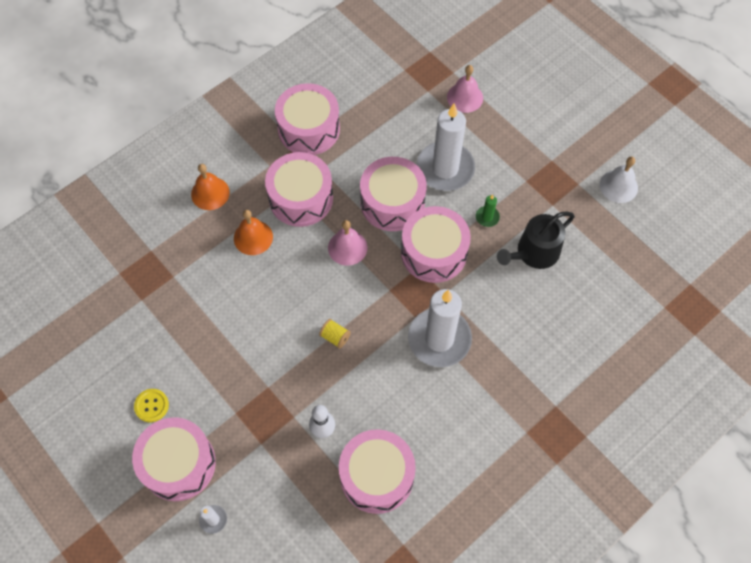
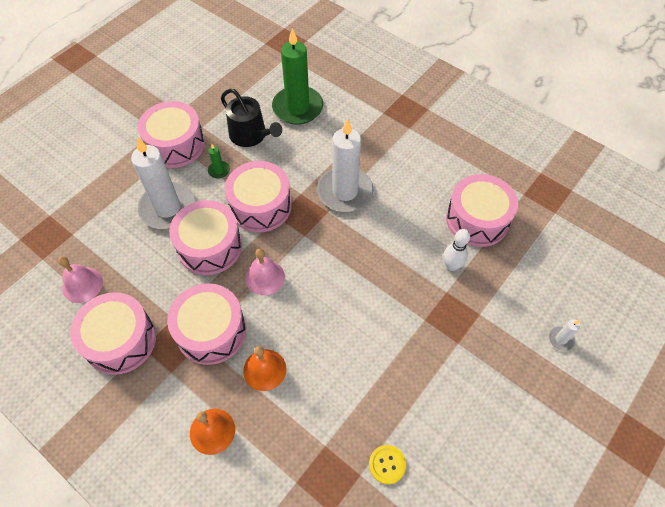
camera: 100 degrees left, 5 degrees down
(151, 406) = (475, 427): yellow button -> yellow button (387, 464)
(178, 464) = (523, 383): pink drum -> pink drum (175, 145)
(335, 337) = (361, 272): yellow spool -> none
(465, 97) = (82, 202): pink bell -> pink bell (82, 284)
(573, 307) = (297, 107): none -> green candle
(618, 186) = (180, 86): white bell -> none

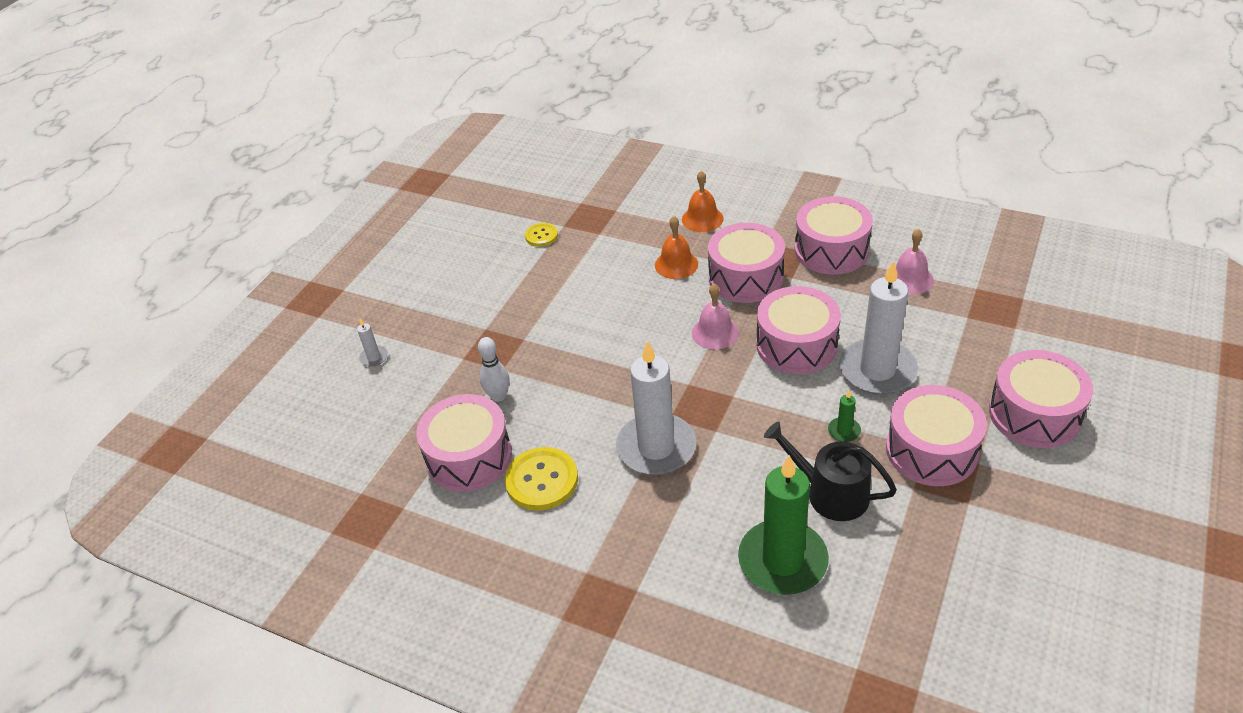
camera: 170 degrees right, 15 degrees down
(260, 206) = (760, 402): pink drum -> pink drum (1034, 414)
(427, 189) = (542, 480): none -> yellow button

